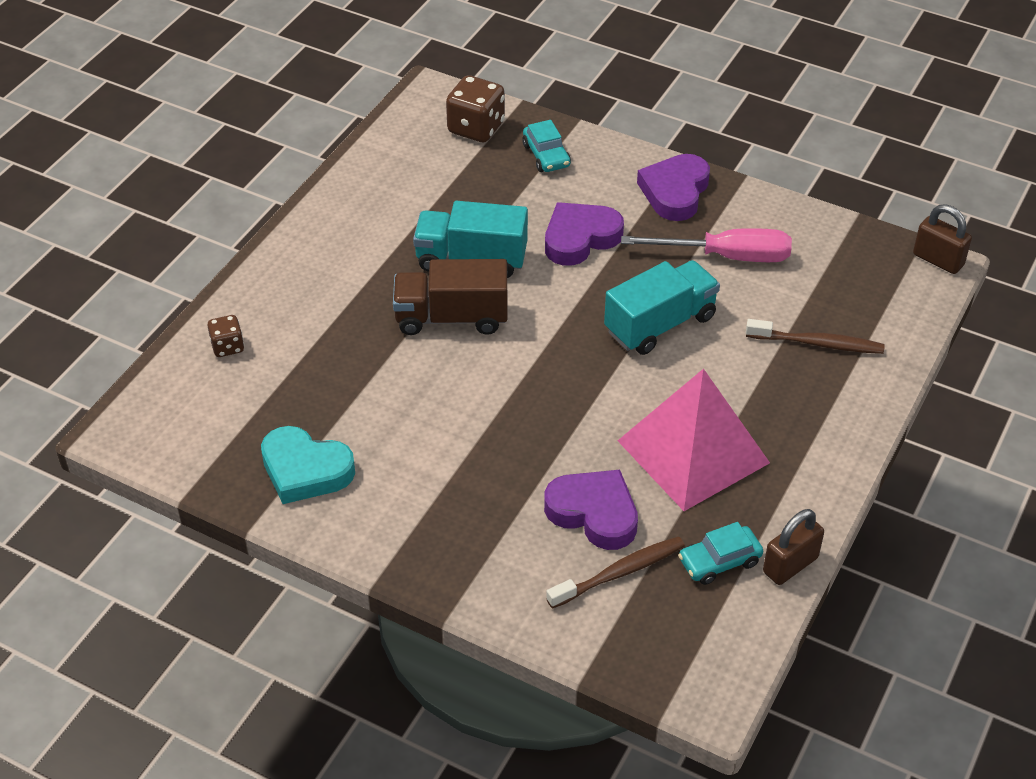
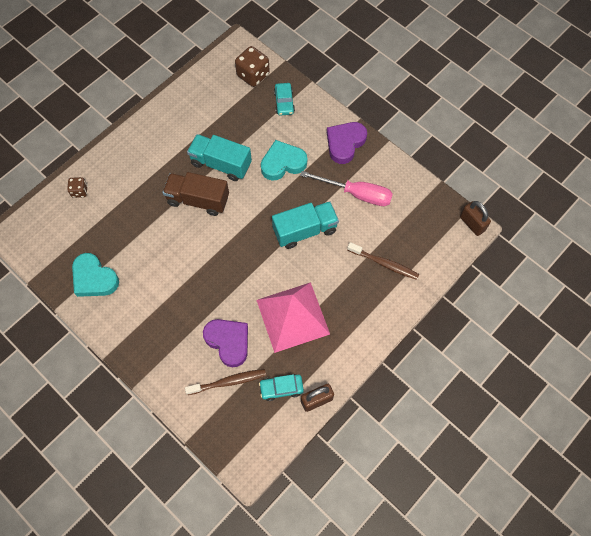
camera: 15 degrees right, 20 degrees up
(580, 238) = (283, 163): purple heart -> turquoise heart

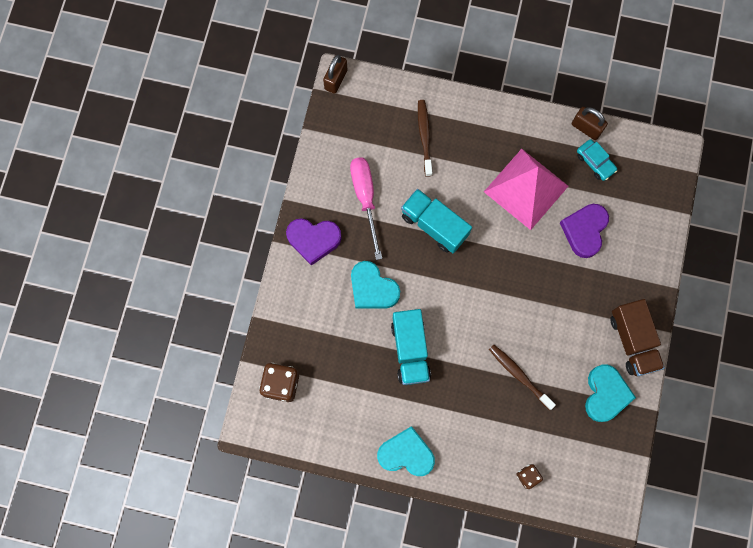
camera: 120 degrees left, 10 degrees up
(152, 124) = (406, 453): none -> turquoise heart
(198, 200) = (464, 347): brown truck -> brown truck (632, 341)
(228, 382) = (618, 209): brown toothbrush -> brown toothbrush (519, 375)
(284, 102) = (298, 329): turquoise car -> none

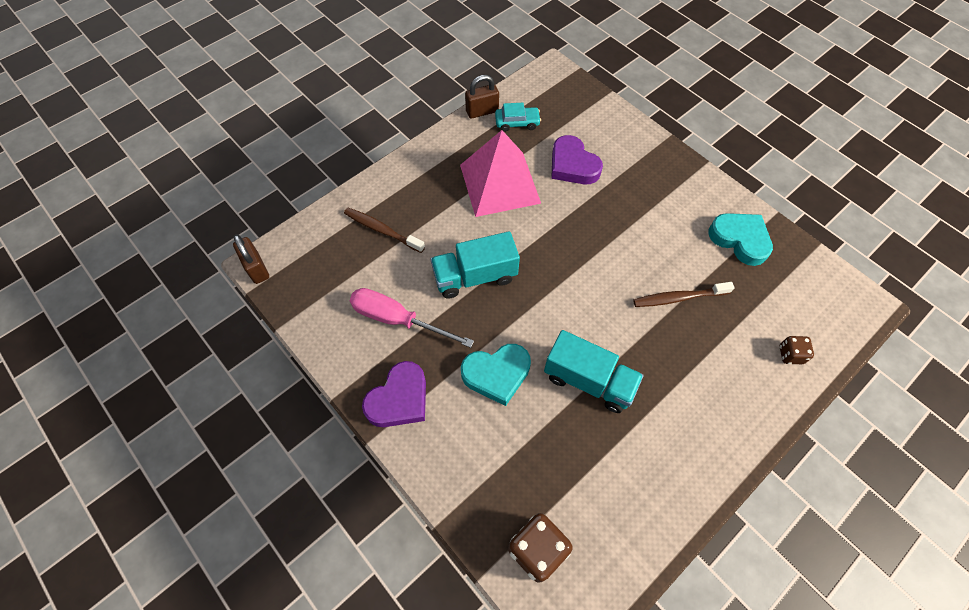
camera: 55 degrees left, 15 degrees down
(406, 453) = (703, 459): turquoise heart -> none
(632, 341) = (700, 191): brown truck -> none

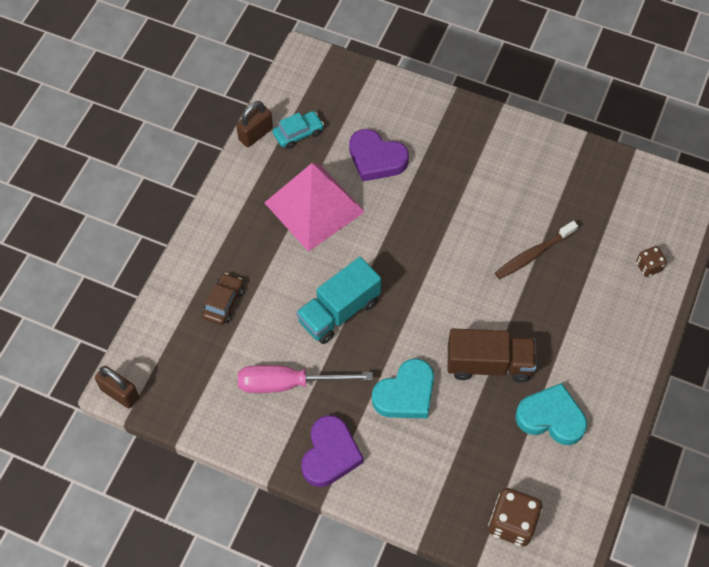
camera: 25 degrees left, 0 degrees up
(382, 230) = (223, 303): brown toothbrush -> brown car
(588, 380) = (489, 364): turquoise truck -> brown truck
(740, 240) = (564, 174): turquoise heart -> turquoise heart (551, 417)

